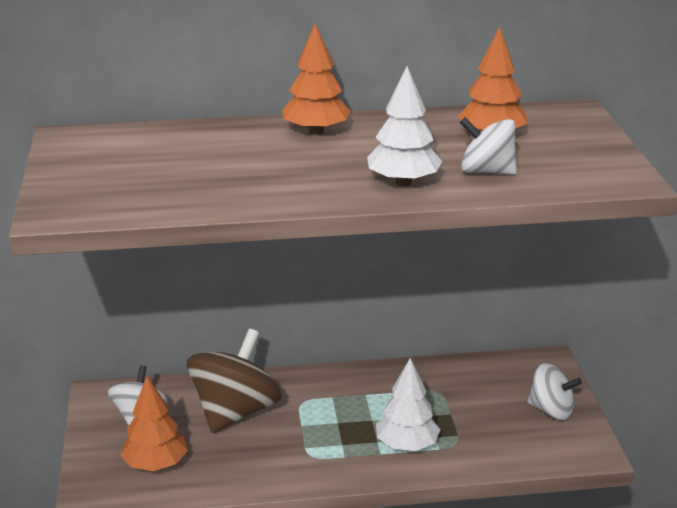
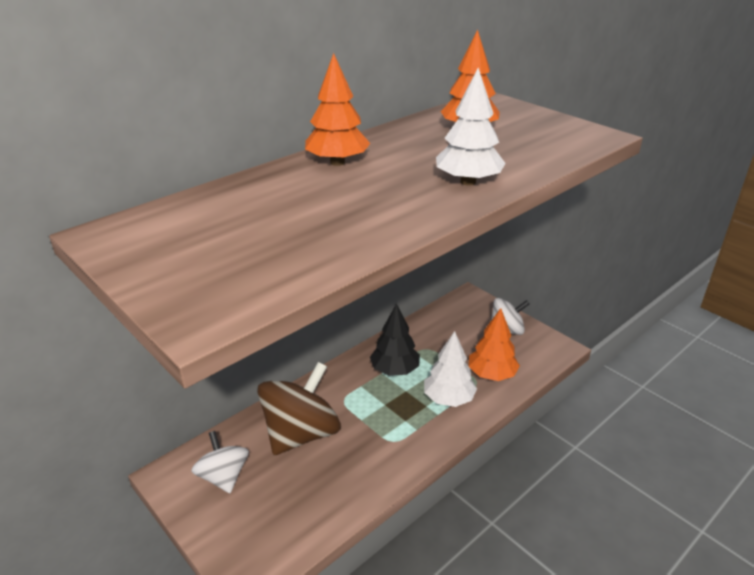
camera: 35 degrees left, 5 degrees up
(155, 464) = (280, 514): orange tree -> orange tree (491, 374)
(235, 412) = (301, 433): brown spinning top -> brown spinning top turned 45 degrees clockwise
(381, 397) = (395, 370): none -> black tree
(486, 171) = (508, 156): white spinning top -> none

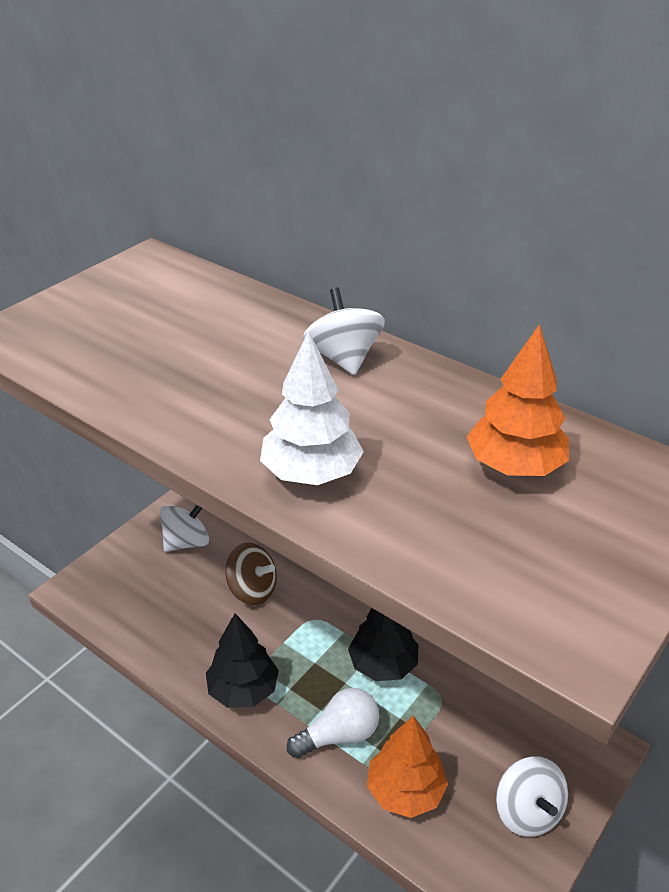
camera: 80 degrees right, 5 degrees up
(301, 433) = (252, 590): brown spinning top -> brown spinning top, size x0.59
(337, 162) = (343, 358): orange tree -> white spinning top
(402, 447) = (243, 690): none -> black tree
(448, 399) = (339, 735): white tree -> white light bulb

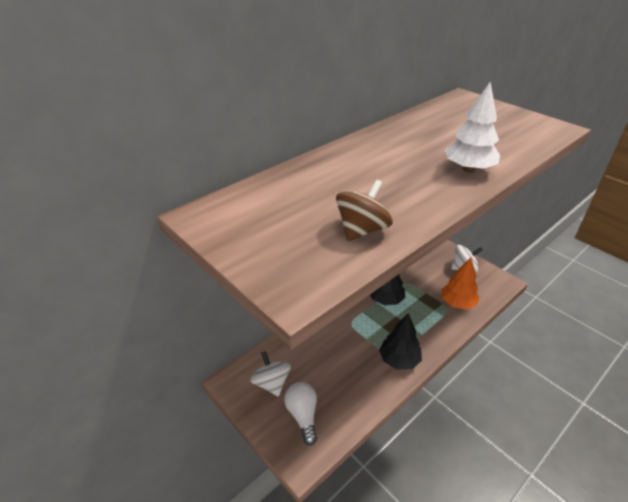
camera: 80 degrees left, 0 degrees up
(252, 590) = (324, 349): brown spinning top -> brown spinning top (362, 230)
(339, 735) = (428, 322): white light bulb -> white light bulb (303, 415)
(343, 358) = (363, 152): white spinning top -> none
(514, 466) = (456, 124): orange tree -> none

